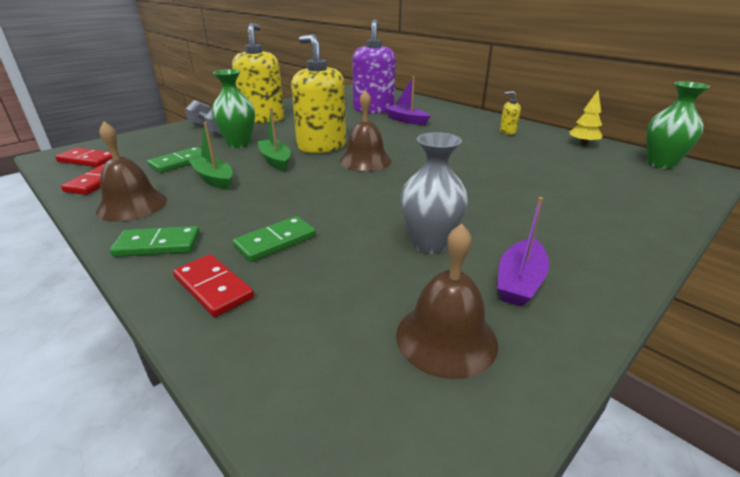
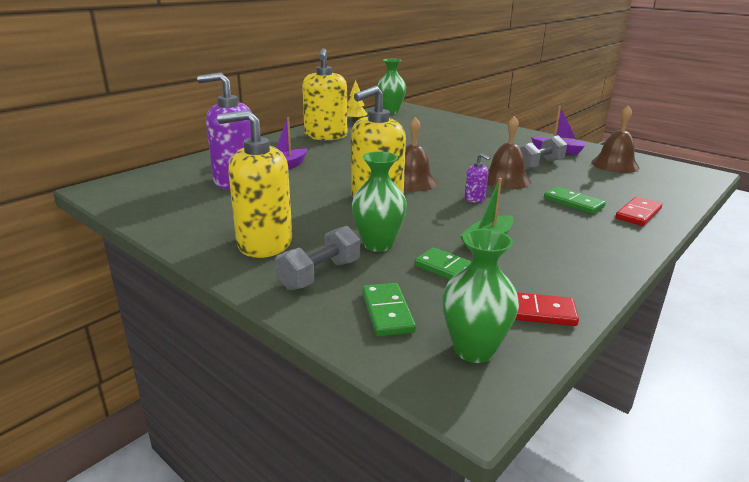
camera: 95 degrees left, 5 degrees down
(88, 160) = (474, 350): red domino -> green vase
(132, 205) = (570, 270): brown bell -> brown bell (505, 180)
(158, 245) = (616, 241): green domino -> green domino (387, 312)
(275, 160) = (426, 218): green boat -> none
(311, 184) = (474, 198): none -> purple soap dispenser
(429, 244) = (538, 165): grey vase -> grey dumbbell
(507, 131) = (325, 136): yellow soap dispenser -> yellow soap dispenser, size x2.35

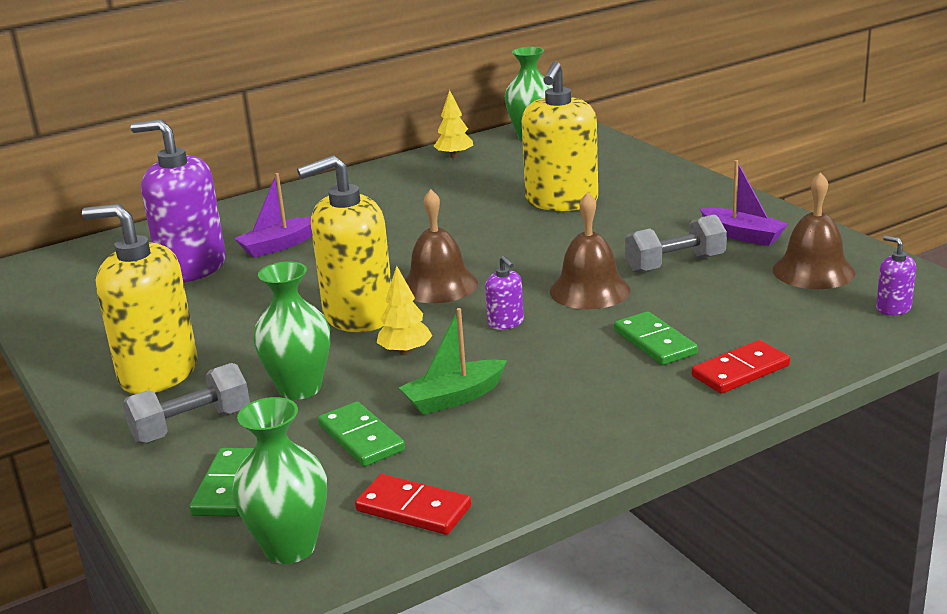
camera: 20 degrees right, 0 degrees up
(325, 136) = (382, 187): yellow soap dispenser -> yellow soap dispenser (561, 201)
(428, 218) = (405, 352): none -> yellow tree
(676, 179) = (893, 308): none -> purple soap dispenser

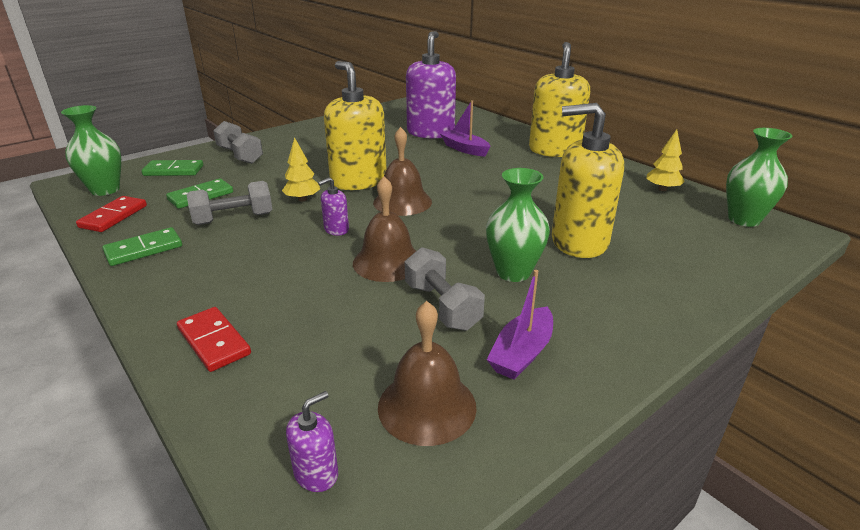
camera: 80 degrees right, 5 degrees up
(158, 373) = (300, 142): yellow soap dispenser -> yellow soap dispenser (554, 150)
(300, 388) = (268, 175): green vase -> green vase (513, 272)
(454, 398) = (233, 219): green boat -> grey dumbbell
(655, 342) = (284, 295): green domino -> green domino (144, 249)

